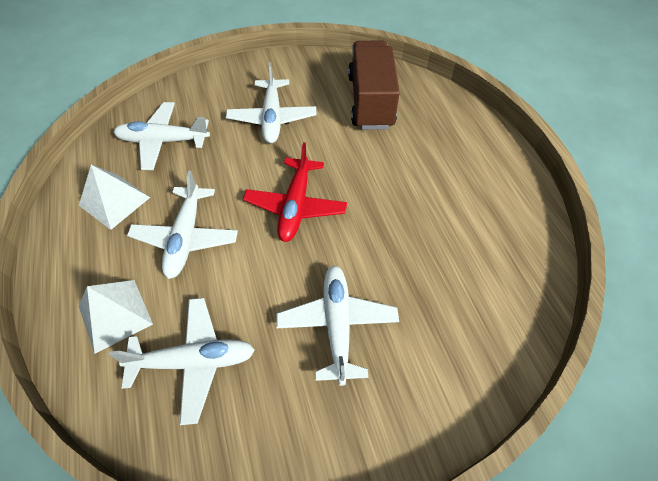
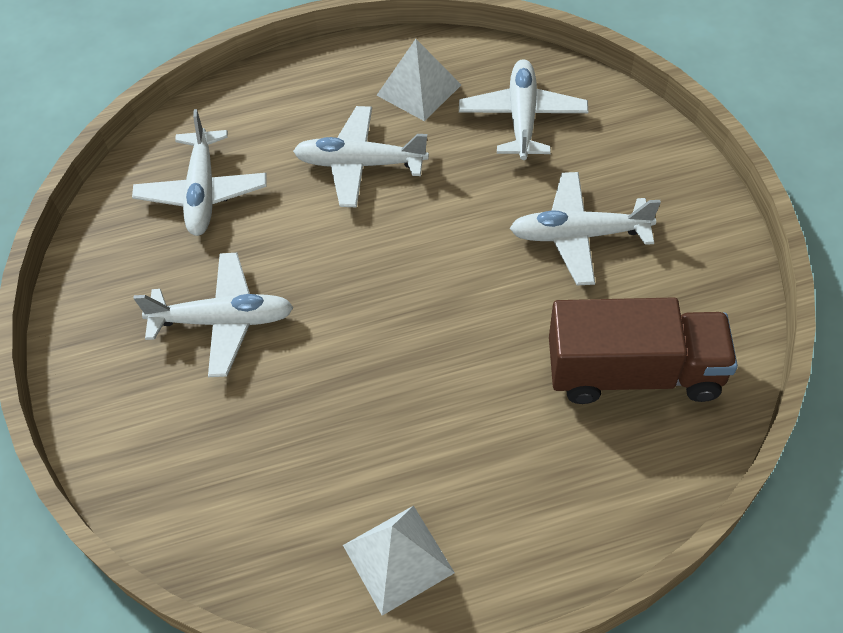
camera: 95 degrees right, 0 degrees up
(115, 315) = (265, 121): white pyramid -> white pyramid (398, 558)
(295, 206) = (404, 272): red plane -> none

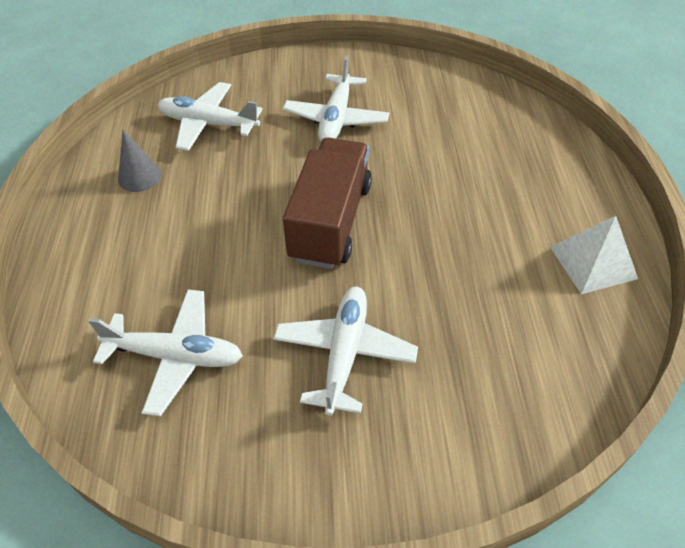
camera: 80 degrees left, 5 degrees down
(360, 164) = (204, 228): white plane -> none
(419, 90) = (139, 176): white pyramid -> grey cone
(633, 372) = (458, 118): brown truck -> brown truck (330, 221)

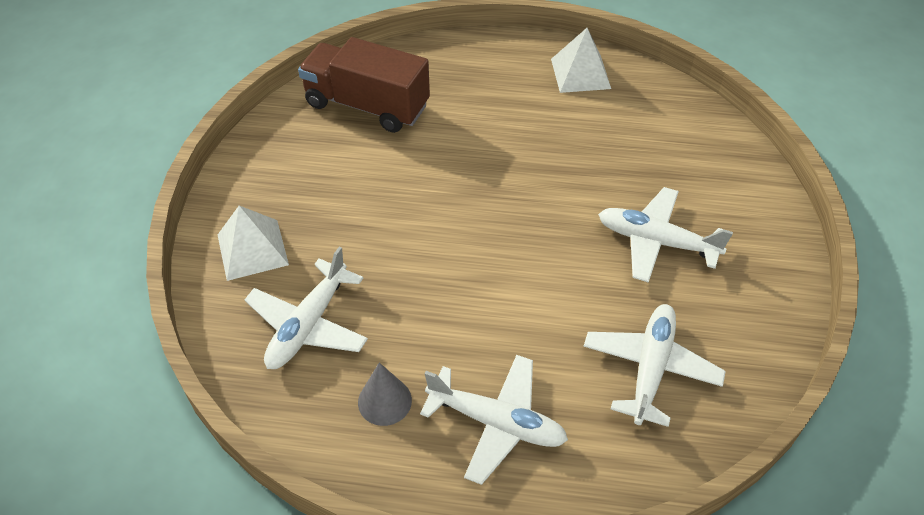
camera: 80 degrees left, 0 degrees up
(277, 82) = (252, 249): none -> white pyramid
(330, 221) = (500, 230): brown truck -> brown truck (367, 105)
(336, 119) = (344, 204): white plane -> white plane (497, 422)

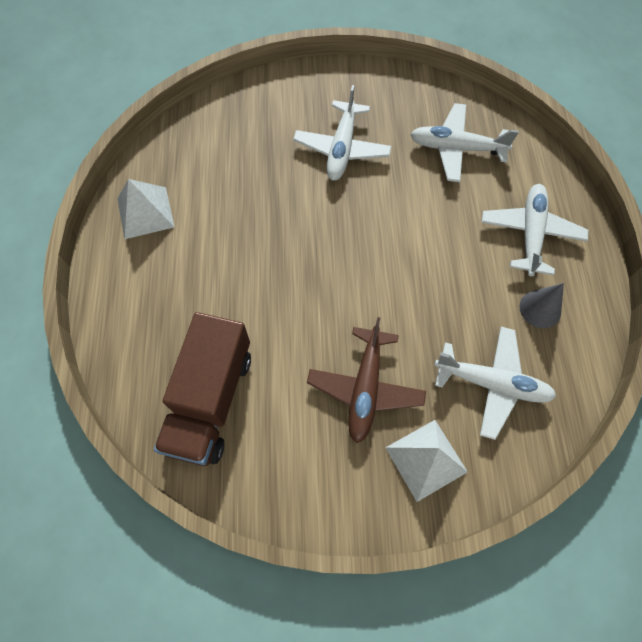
camera: 100 degrees left, 15 degrees up
(341, 214) = (365, 388): none -> brown plane

